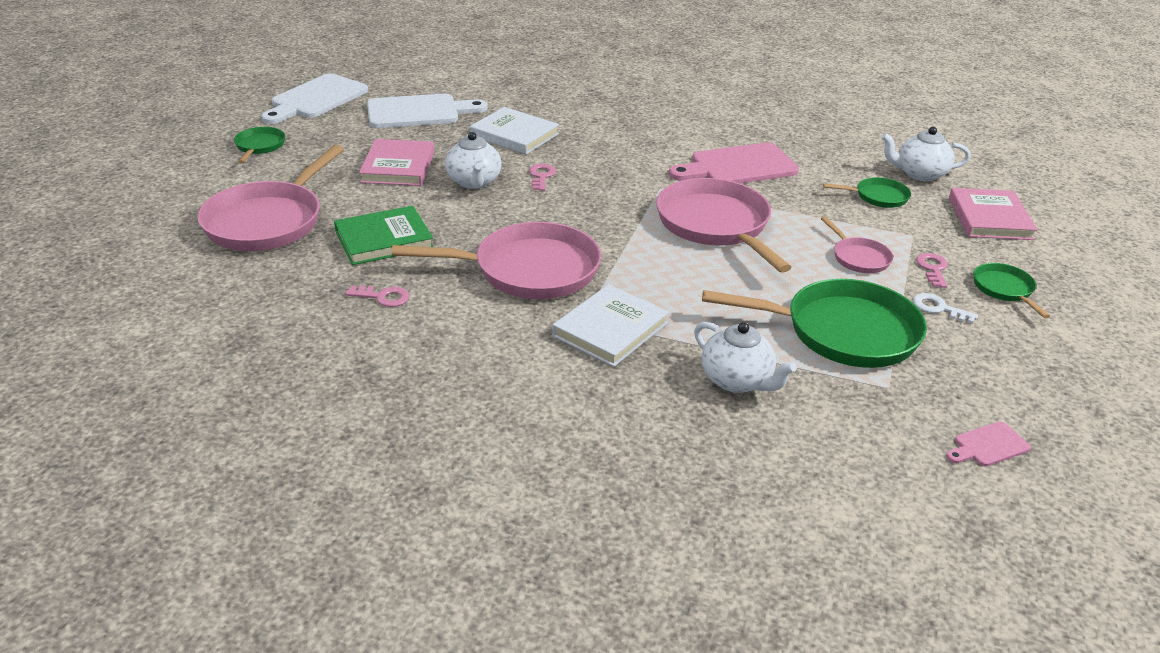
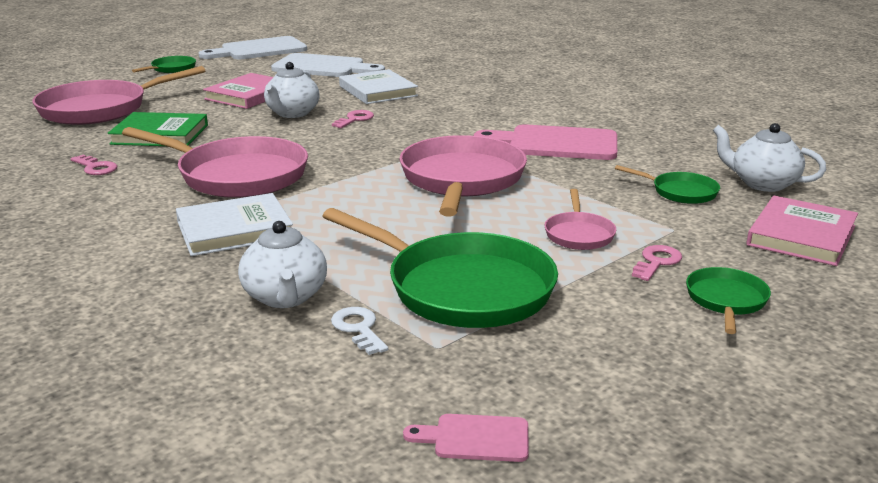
camera: 30 degrees right, 10 degrees down
(938, 308) = (610, 296): white key -> white key (358, 328)

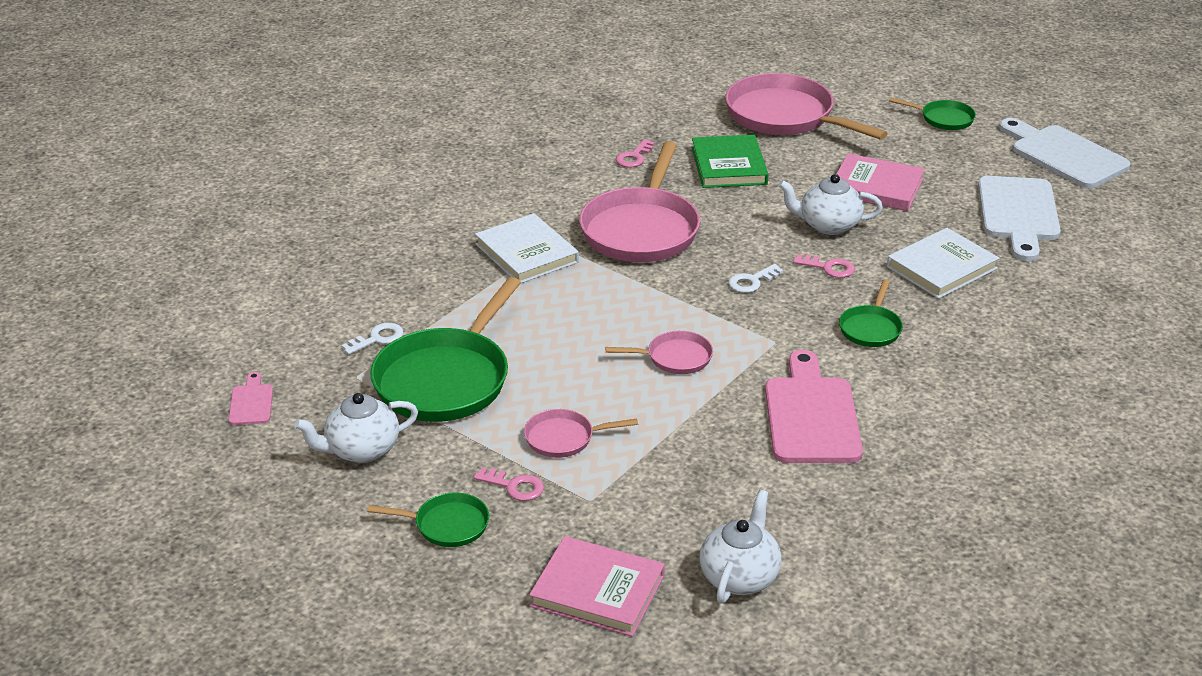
camera: 80 degrees right, 10 degrees up
(285, 297) = (418, 299): white teapot -> white teapot (361, 450)
(358, 144) = (752, 281): none -> white key
(461, 180) = (675, 358): pink pan -> pink pan, size x0.48
(680, 192) = (691, 509): green pan -> green pan (871, 328)

